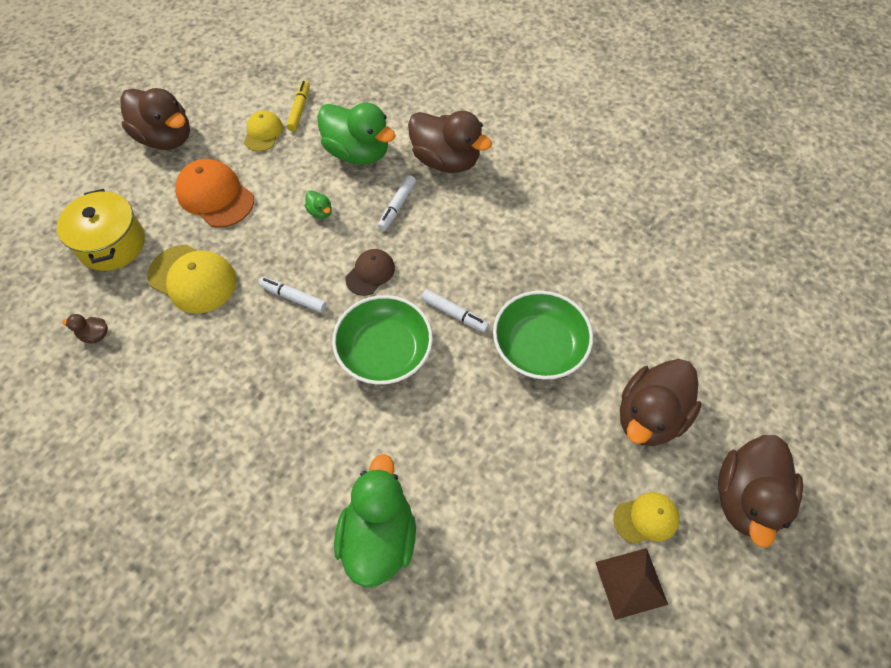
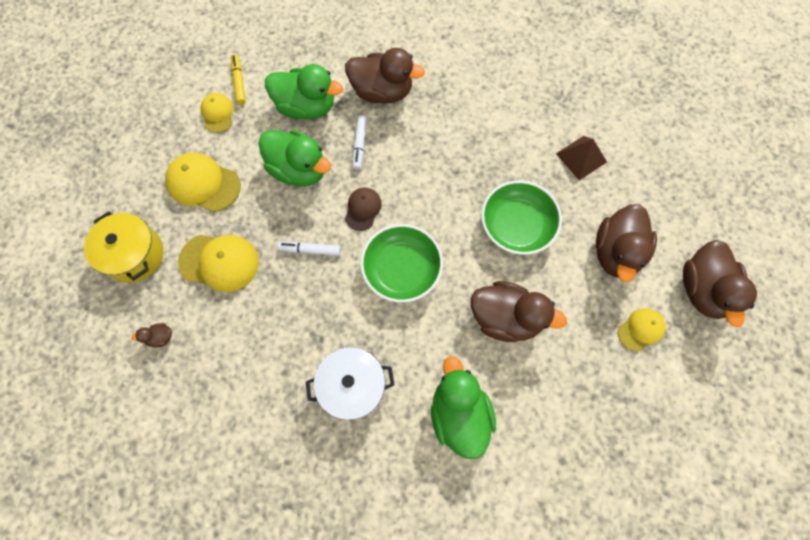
camera: 20 degrees left, 10 degrees up
(166, 138) = (134, 144): brown duck -> brown duck (505, 318)
(215, 196) = (203, 183): orange cap -> yellow cap
(271, 460) = (353, 386): none -> white pot
(320, 212) = (299, 169): green duck -> green duck, size x2.46
(454, 314) = (443, 221): white marker -> none
(631, 583) = (647, 379): brown pyramid -> brown pyramid (581, 157)

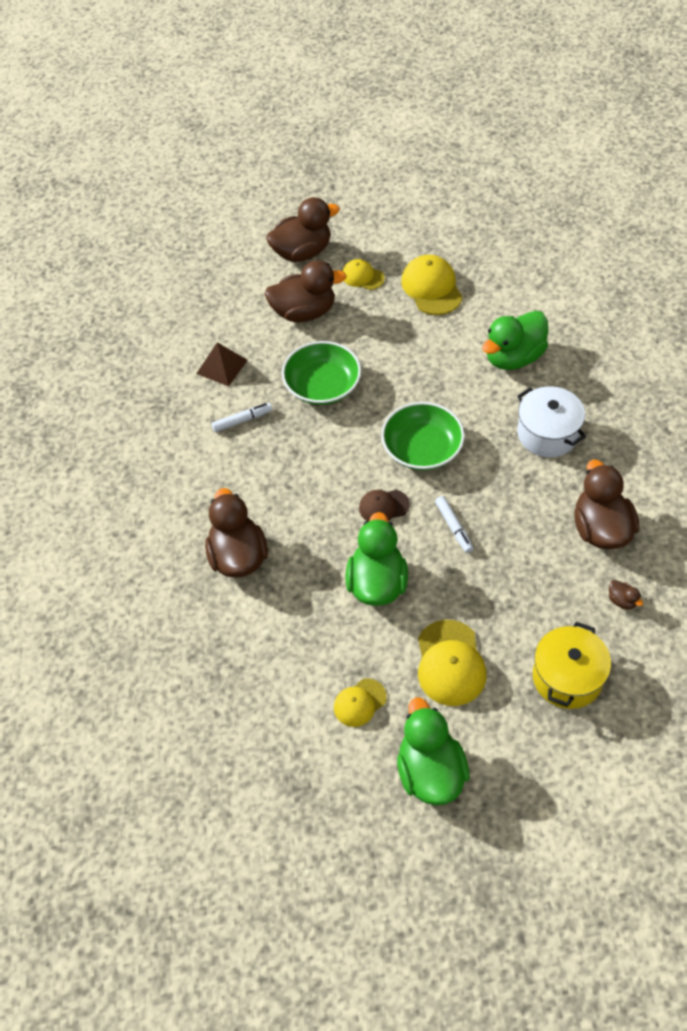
camera: 115 degrees left, 15 degrees down
(219, 262) = (519, 596): yellow cap -> yellow cap (431, 288)
(239, 82) = (306, 705): yellow marker -> none
(306, 107) = (298, 618): green duck -> green duck (430, 772)
(359, 145) = (314, 544): white marker -> white marker (242, 420)
(505, 318) = (414, 360): brown duck -> brown duck (600, 529)

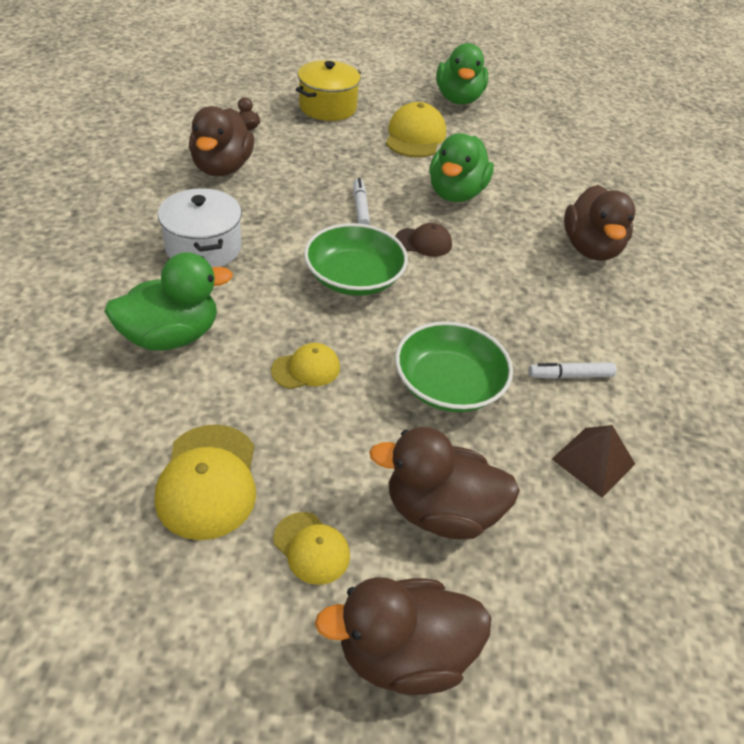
camera: 170 degrees left, 10 degrees down
(359, 702) = (498, 138): yellow cap -> yellow cap (306, 369)

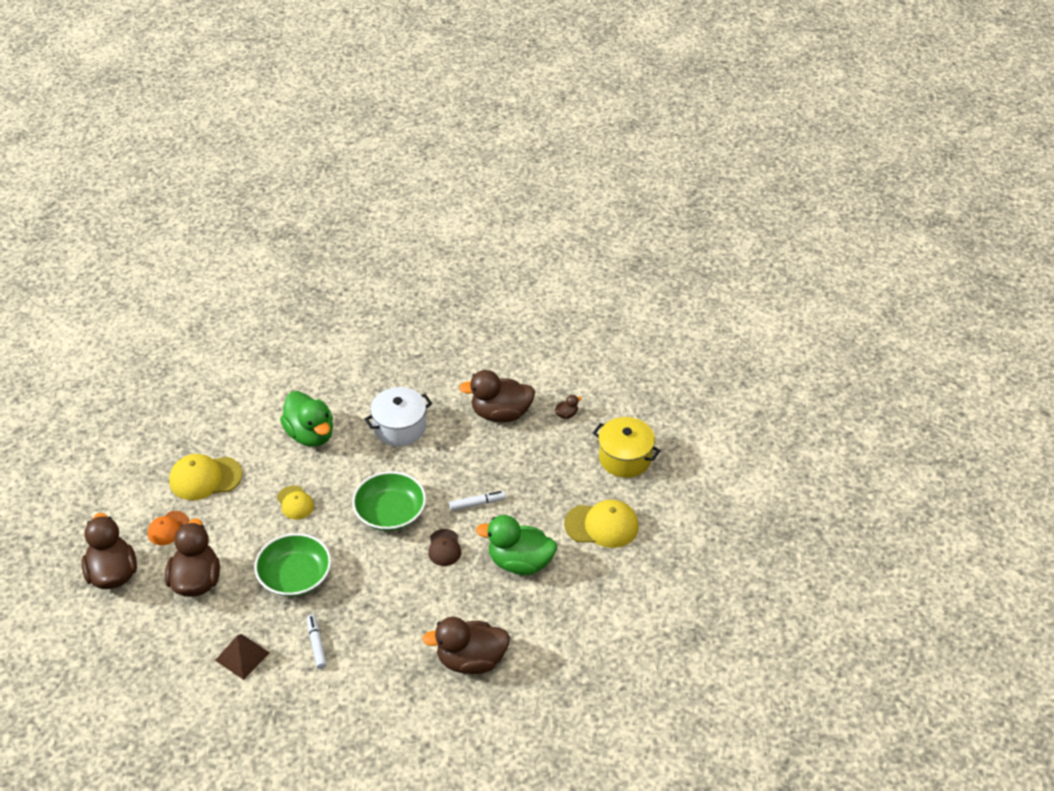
camera: 85 degrees right, 0 degrees up
(311, 548) = (168, 528): yellow cap -> orange cap
(458, 99) = (690, 551): green duck -> none

